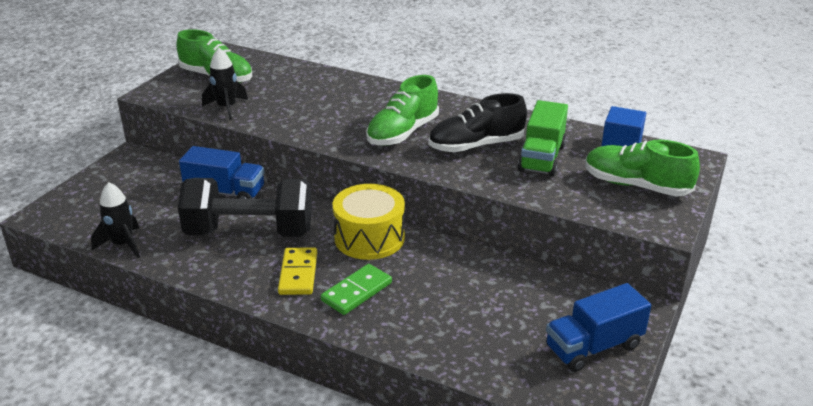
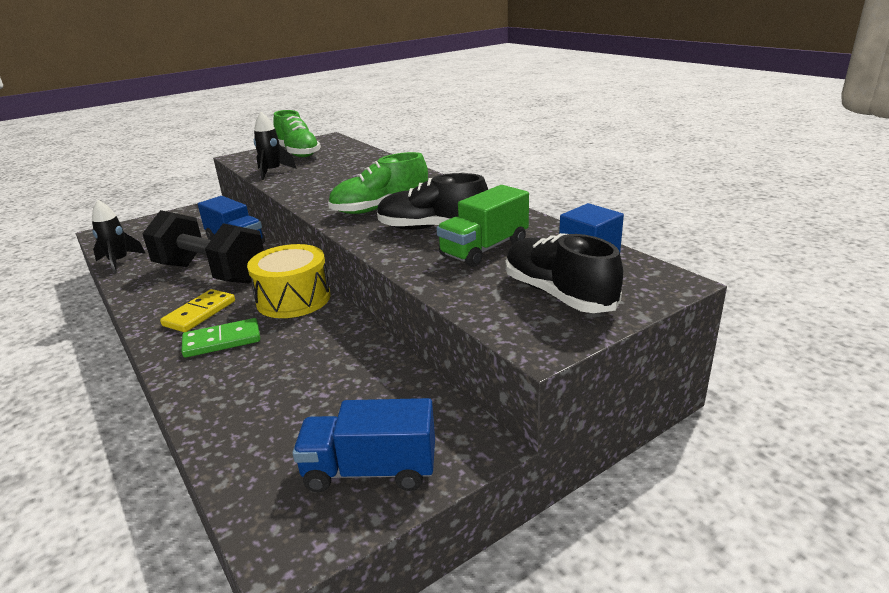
camera: 30 degrees right, 5 degrees down
(636, 185) = (558, 294): green shoe -> black shoe

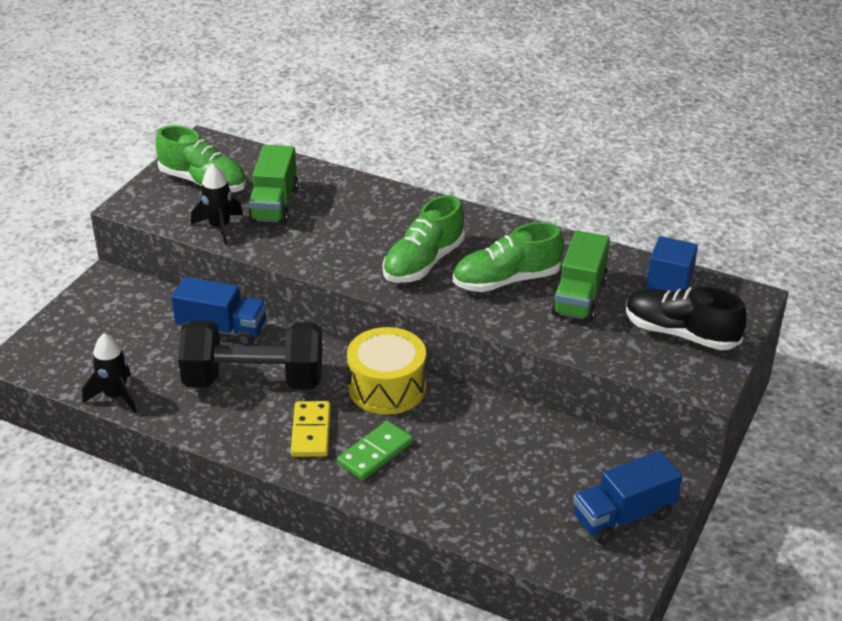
camera: 30 degrees left, 10 degrees up
(324, 166) = (274, 204): none -> green truck
(432, 228) = (506, 280): black shoe -> green shoe

